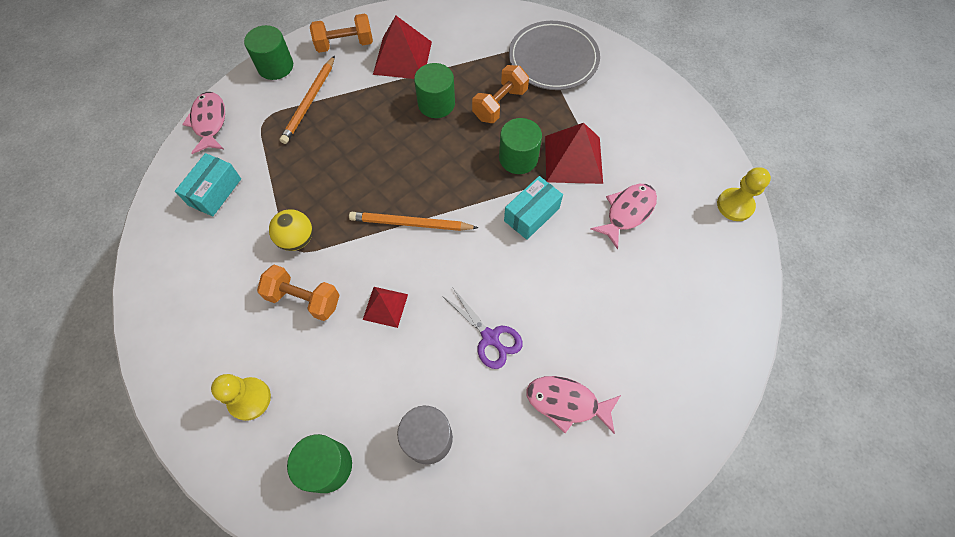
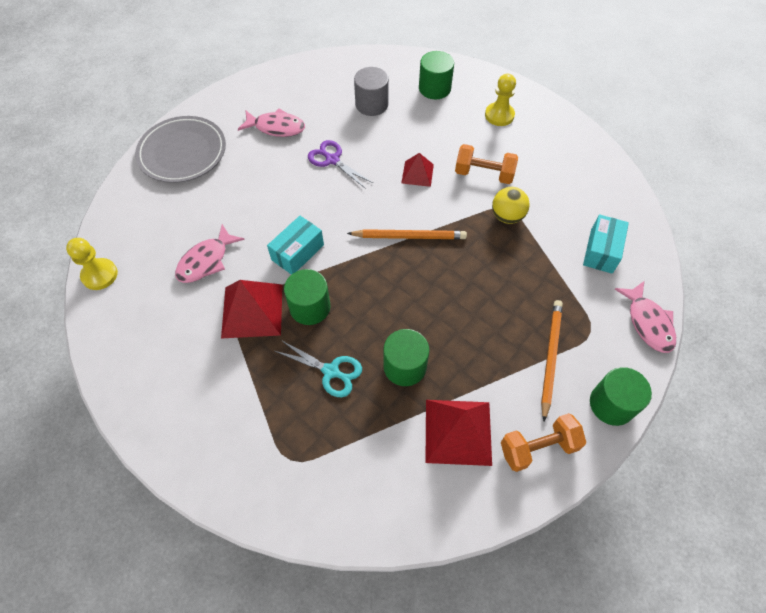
camera: 175 degrees right, 5 degrees down
(500, 104) = (331, 371): orange dumbbell -> turquoise scissors
(553, 59) = (264, 446): grey plate -> grey plate (182, 152)

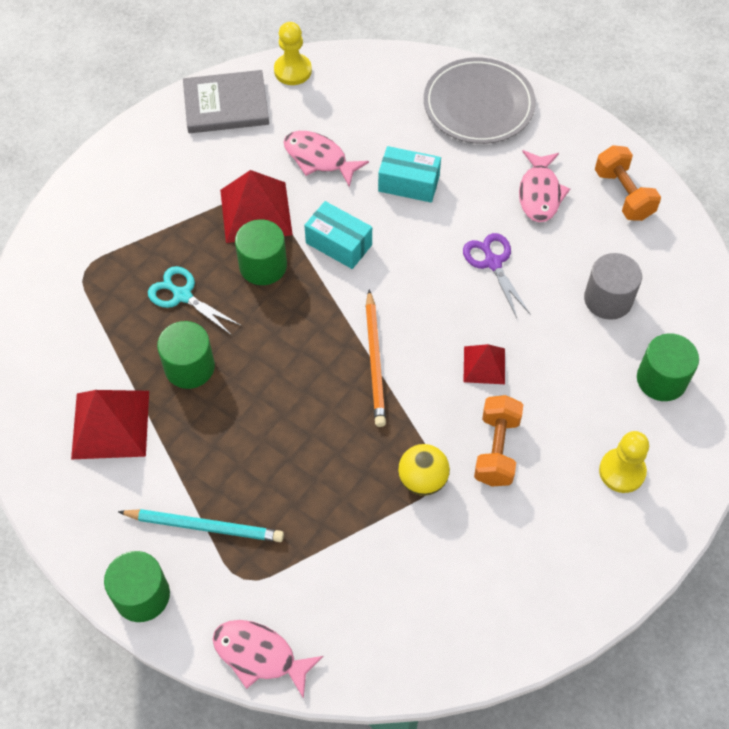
camera: 85 degrees right, 0 degrees up
(122, 330) = (226, 105): none -> grey book
(331, 371) = (182, 295): turquoise scissors -> turquoise scissors turned 105 degrees clockwise
(332, 160) = (492, 262): purple scissors -> purple scissors turned 60 degrees counterclockwise
(538, 447) = (90, 507): orange dumbbell -> orange dumbbell (623, 194)
(550, 357) = (205, 526): orange pencil -> turquoise pencil
(601, 251) = (374, 604): turquoise box -> turquoise box (408, 184)
(648, 323) = (260, 655): pink fish -> pink fish turned 45 degrees clockwise

